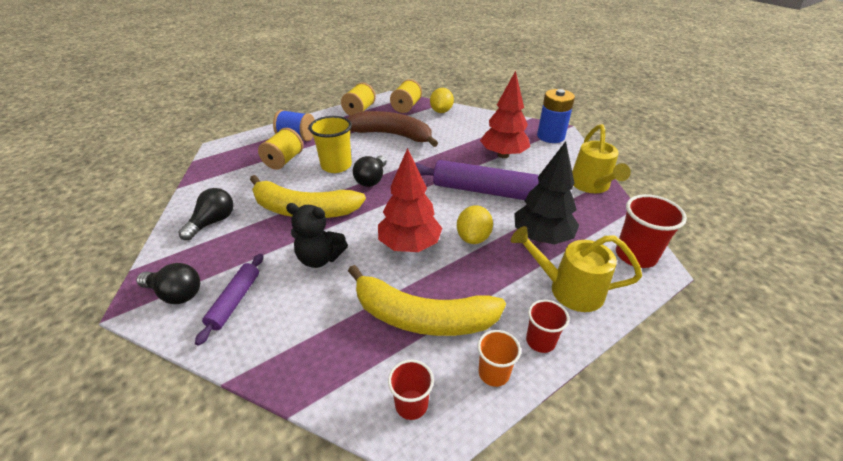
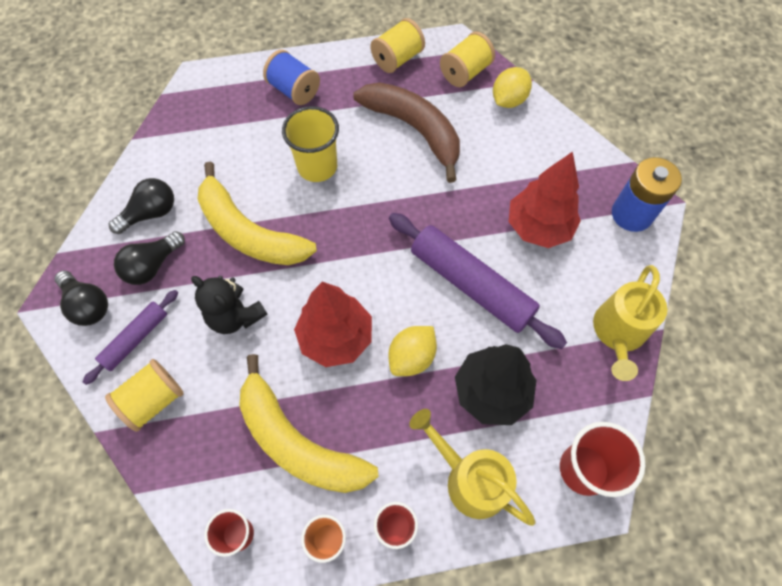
camera: 25 degrees right, 25 degrees up
(284, 161) = (261, 133): yellow spool -> yellow spool (153, 400)
(372, 179) = (347, 209): black light bulb -> black light bulb (152, 266)

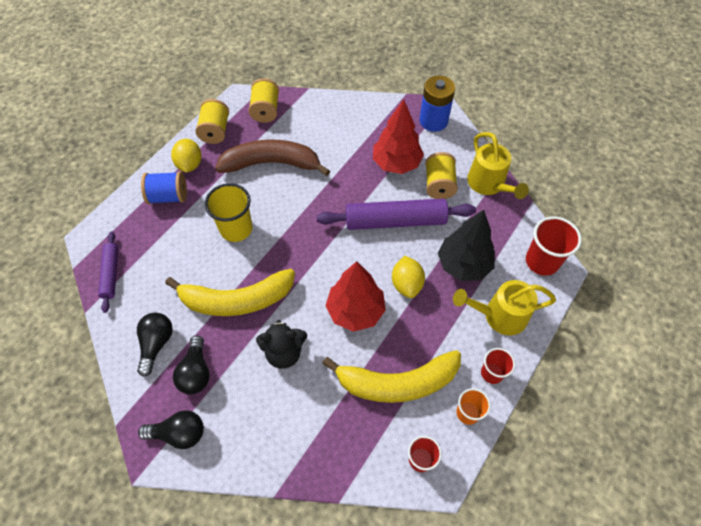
camera: 45 degrees left, 5 degrees down
(135, 339) = (236, 422): purple rolling pin -> purple rolling pin (111, 274)
(153, 400) = (289, 443): yellow spool -> yellow spool (439, 185)
(508, 100) = (307, 108): yellow lemon -> yellow lemon (190, 164)

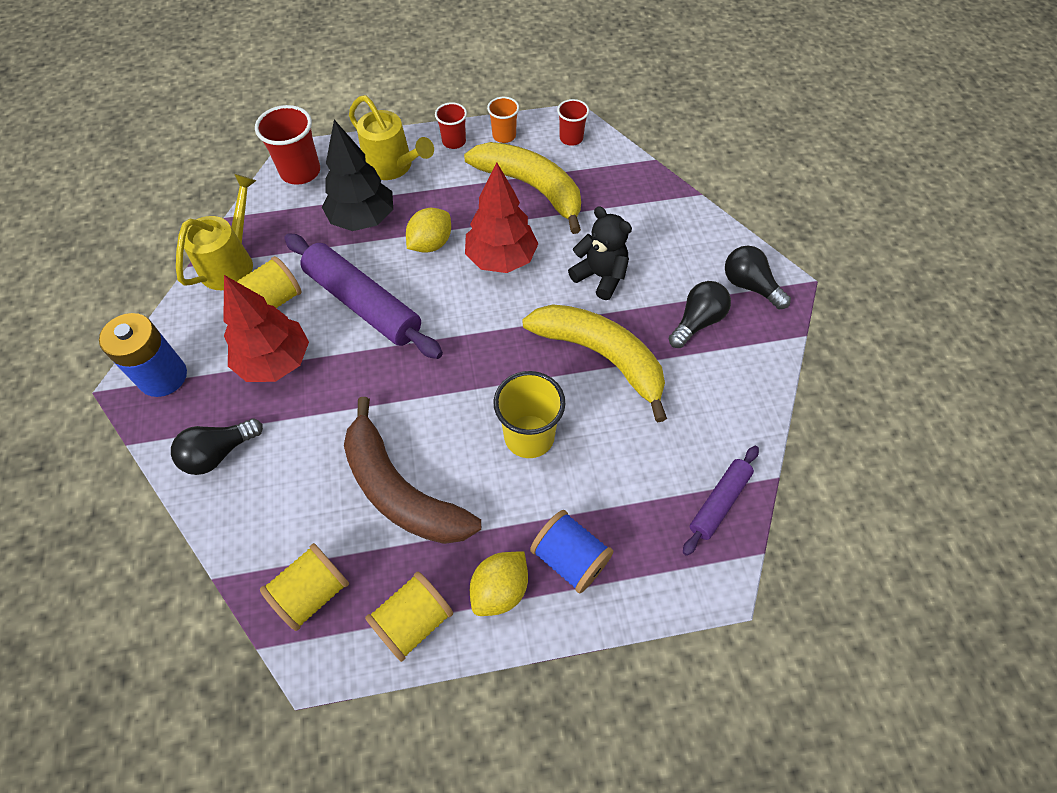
camera: 135 degrees left, 0 degrees up
(156, 344) = (718, 377): black light bulb -> black light bulb (219, 453)

